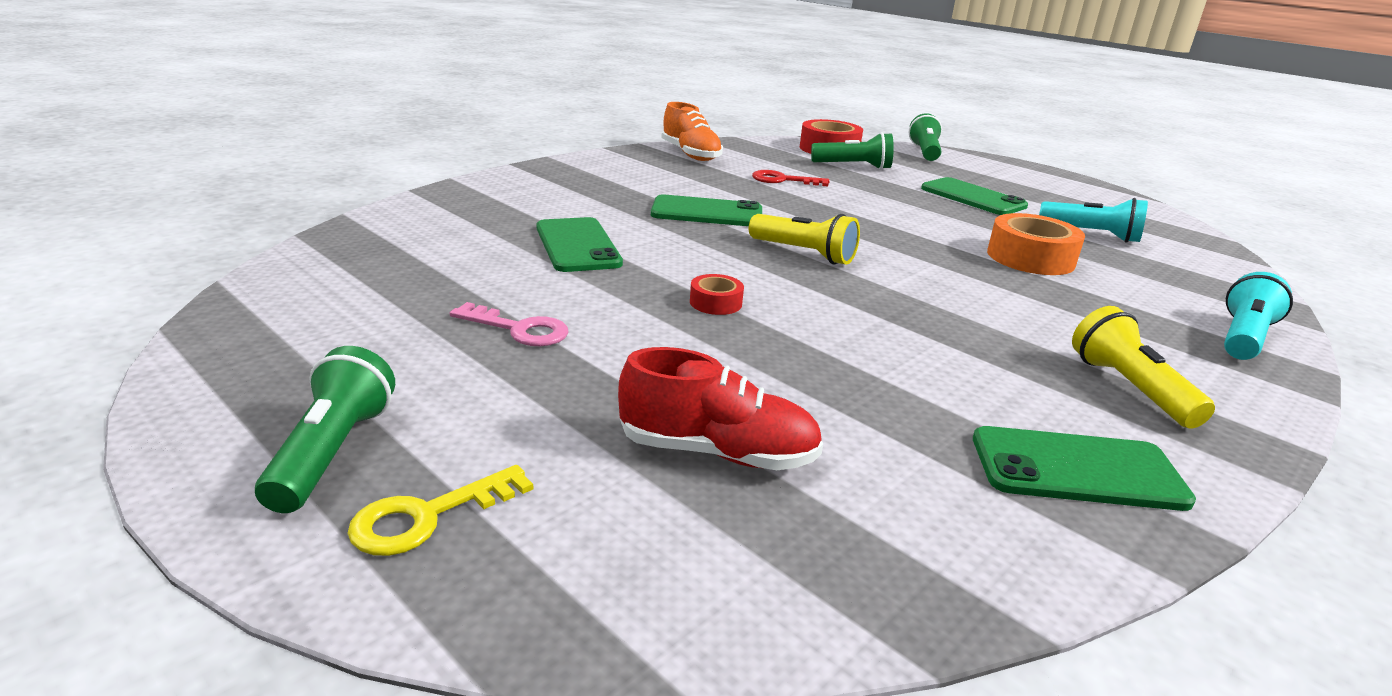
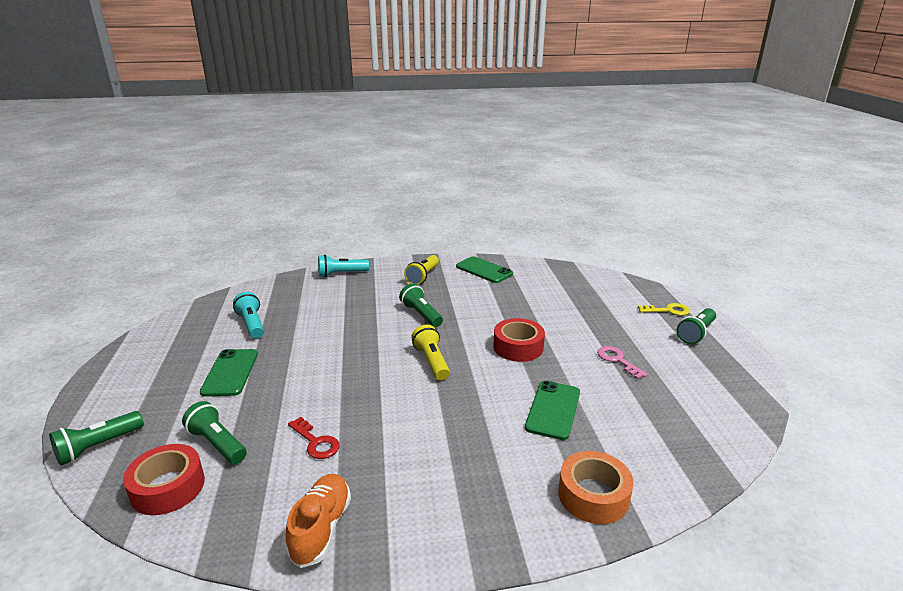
camera: 140 degrees left, 0 degrees up
(707, 213) = (436, 417): green phone -> none
(715, 303) = (518, 347): red tape -> red tape, size x1.94
(717, 452) = (577, 300): red shoe -> none
(948, 307) = (421, 315): none -> green flashlight
(1030, 258) = (324, 323): orange tape -> orange tape (593, 495)

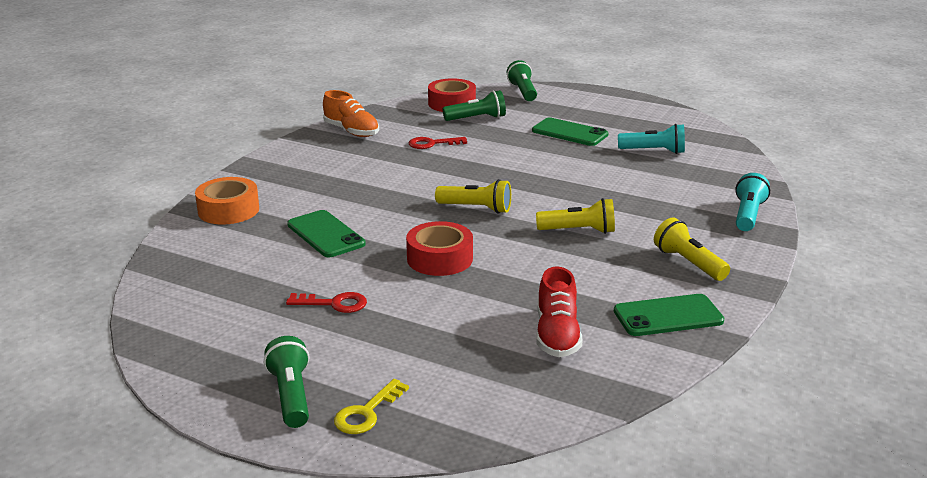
camera: 125 degrees right, 0 degrees up
(421, 315) = (578, 231): green flashlight -> yellow flashlight
(540, 289) = (557, 335): none -> red shoe
(617, 360) = (334, 304): pink key -> red key

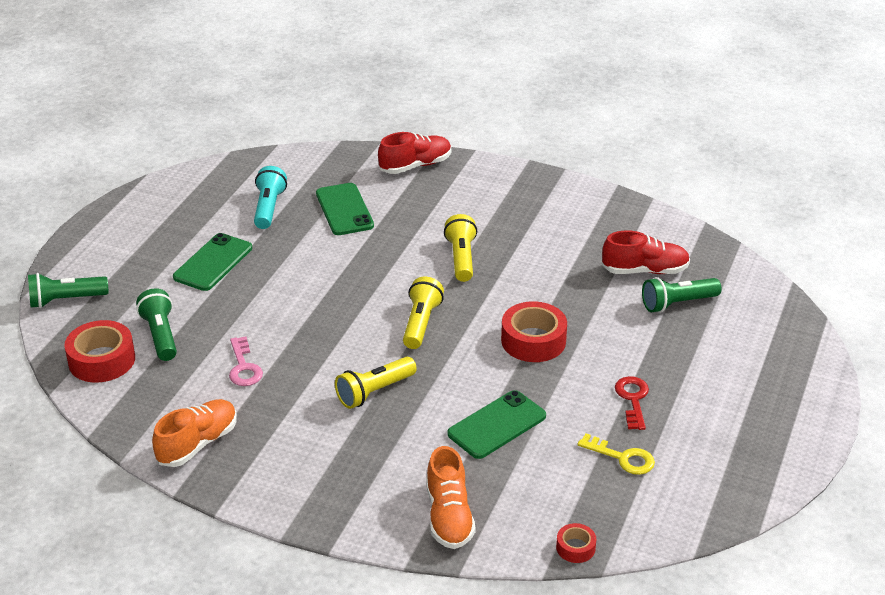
camera: 95 degrees left, 10 degrees up
(160, 258) = (575, 548): none -> red tape
(228, 210) = (449, 516): orange tape -> orange shoe
(291, 396) = (777, 404): green flashlight -> green flashlight (677, 303)
(367, 412) = (782, 360): yellow key -> yellow key (622, 458)
(432, 144) = (243, 367): red key -> pink key
(668, 316) = (600, 217): green phone -> green phone (344, 210)
(688, 263) = (512, 202): yellow flashlight -> yellow flashlight (374, 392)
(748, 215) = (415, 166): turquoise flashlight -> red shoe

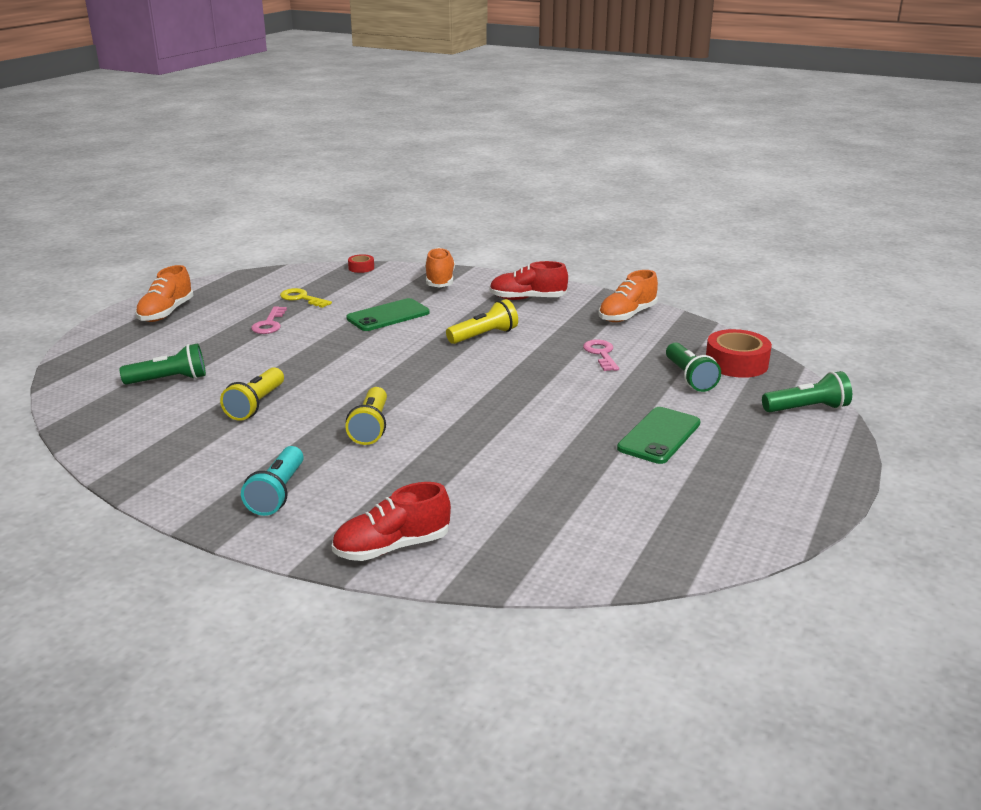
camera: 175 degrees left, 10 degrees down
(268, 208) = (606, 495): turquoise flashlight -> turquoise flashlight (278, 493)
(344, 210) = (503, 488): green phone -> none
(421, 323) = (432, 376): yellow flashlight -> yellow flashlight (256, 405)
(533, 341) = (330, 360): red tape -> none
(633, 399) = (269, 324): red key -> pink key
(645, 270) = (175, 407): red shoe -> red shoe (527, 299)
(772, 414) = (166, 313): none -> orange shoe

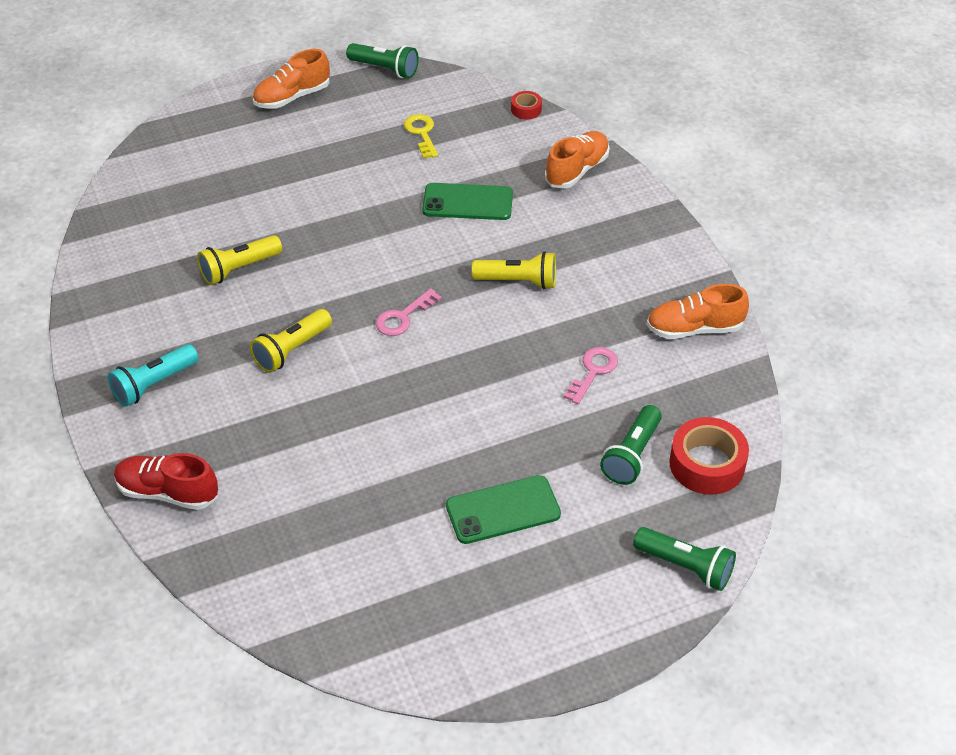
camera: 40 degrees right, 20 degrees up
(169, 380) = (209, 197): green flashlight -> green flashlight (385, 69)
(269, 324) = (356, 159): pink key -> pink key (403, 317)
(527, 299) = (627, 247): red shoe -> none

